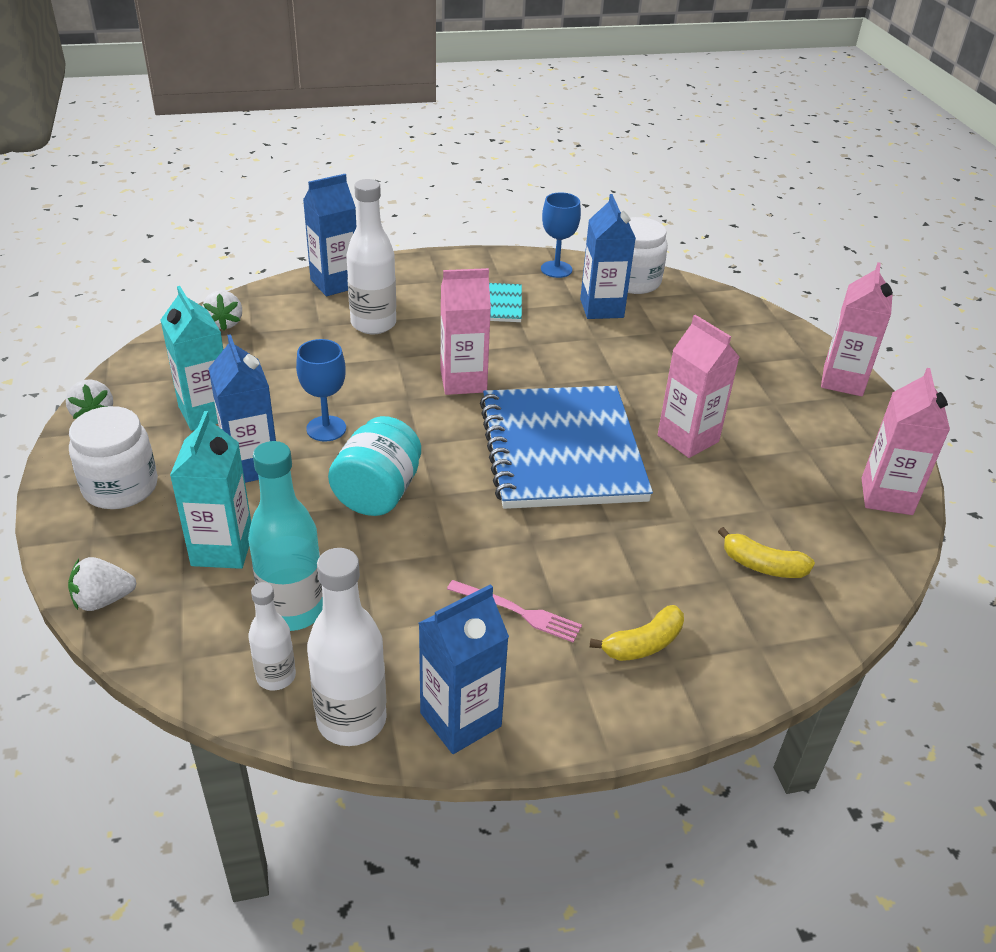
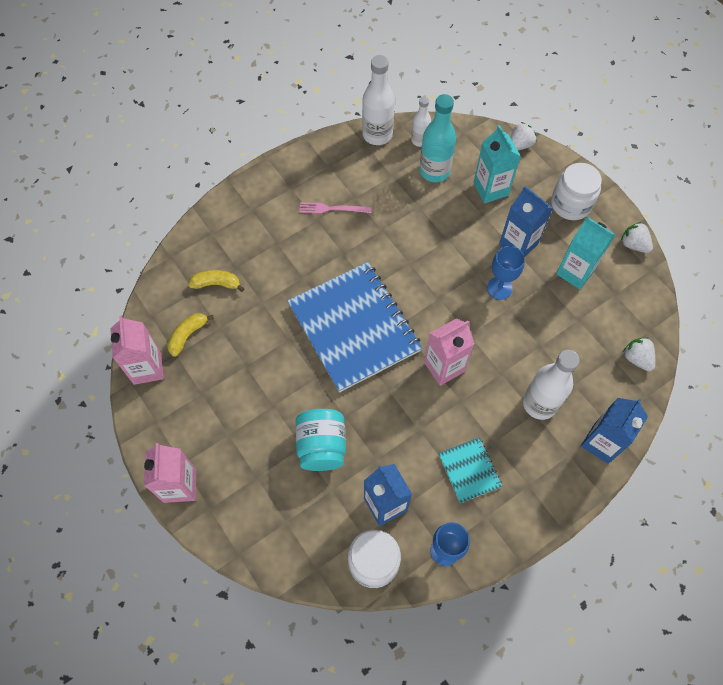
camera: 160 degrees right, 25 degrees up
(378, 493) = (440, 252): turquoise jar -> turquoise jar (322, 446)
(460, 719) = (333, 150): blue carton -> none
(643, 644) = (267, 214): yellow banana -> yellow banana (187, 335)
(688, 439) = (279, 371): pink carton -> none

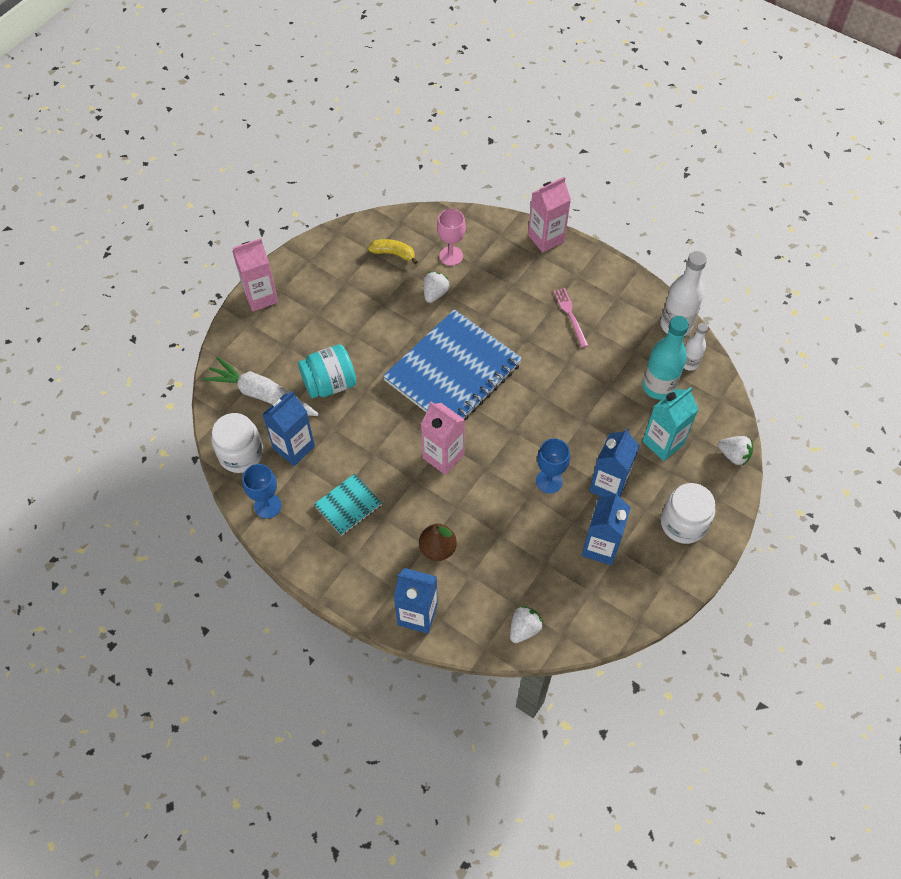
camera: 70 degrees right, 5 degrees down
(147, 368) = (353, 238): pink carton -> pink carton (546, 238)
(216, 284) = (451, 256): yellow banana -> pink goblet
(308, 519) = (262, 395): none -> white carrot
(540, 403) = (437, 549): white bottle -> brown pear
(575, 272) = (600, 547): turquoise carton -> blue carton
(633, 244) = (662, 597): white strawberry -> white strawberry (435, 293)

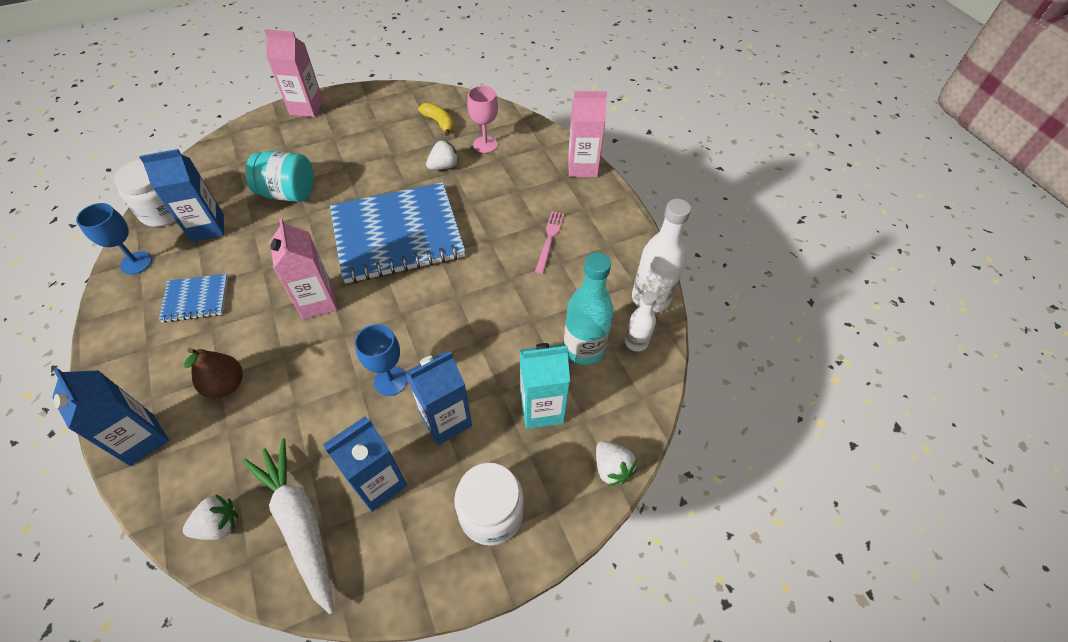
camera: 30 degrees right, 5 degrees down
(262, 395) = (230, 175): white carrot -> white carrot (300, 523)
(348, 505) = (196, 299): turquoise notebook -> blue notebook

